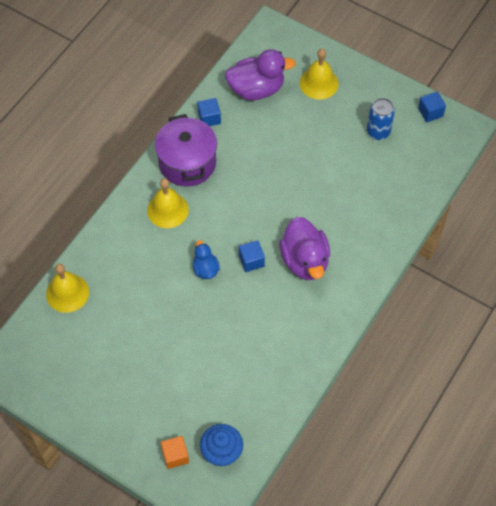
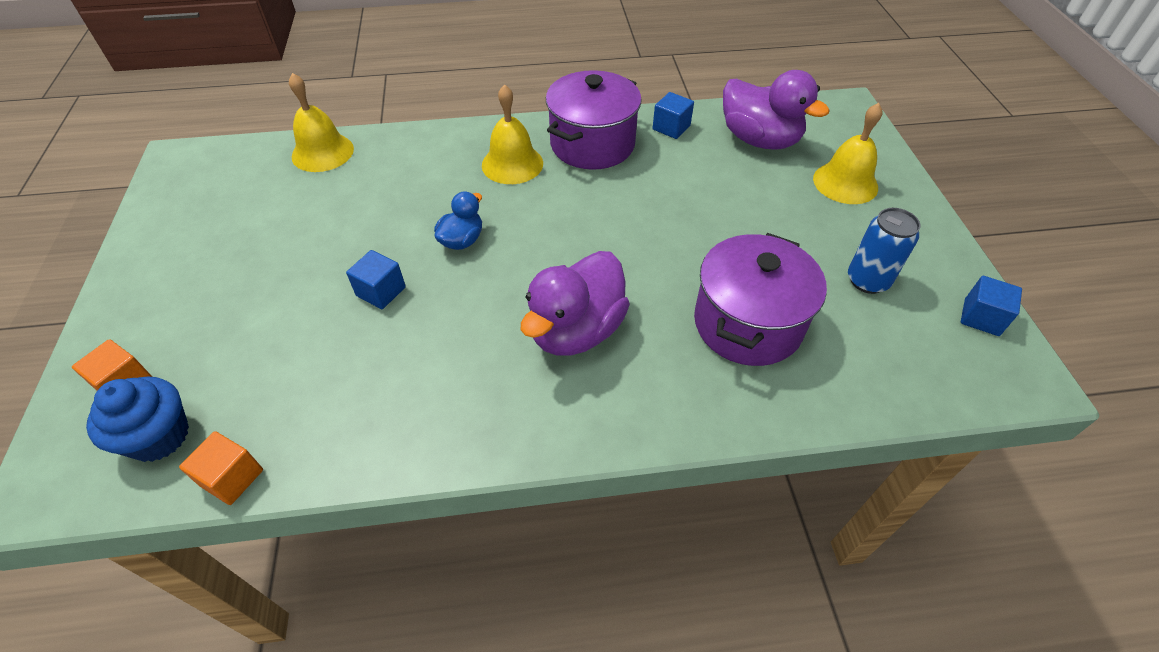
camera: 50 degrees right, 10 degrees down
(251, 261) = (518, 275): blue cube -> blue cube (381, 291)
(269, 432) = (232, 478): none -> orange cube
(359, 195) = (747, 323): none -> purple pot

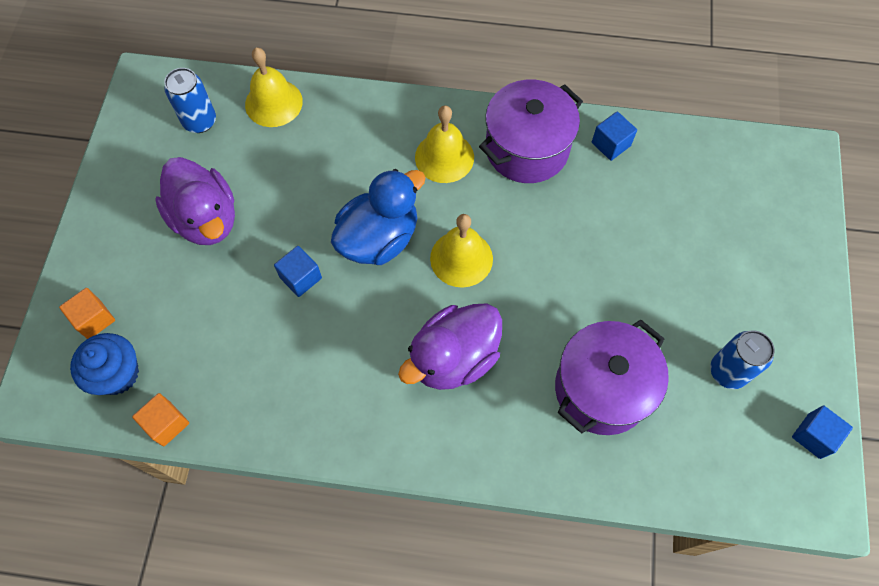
camera: 15 degrees right, 15 degrees up
(243, 180) = (200, 121): none -> blue can
(462, 240) = (379, 238): blue duck -> blue duck, size x1.87
(759, 140) = (693, 180): purple duck -> purple duck (206, 219)
(845, 183) = (757, 254): yellow bell -> yellow bell (461, 258)

